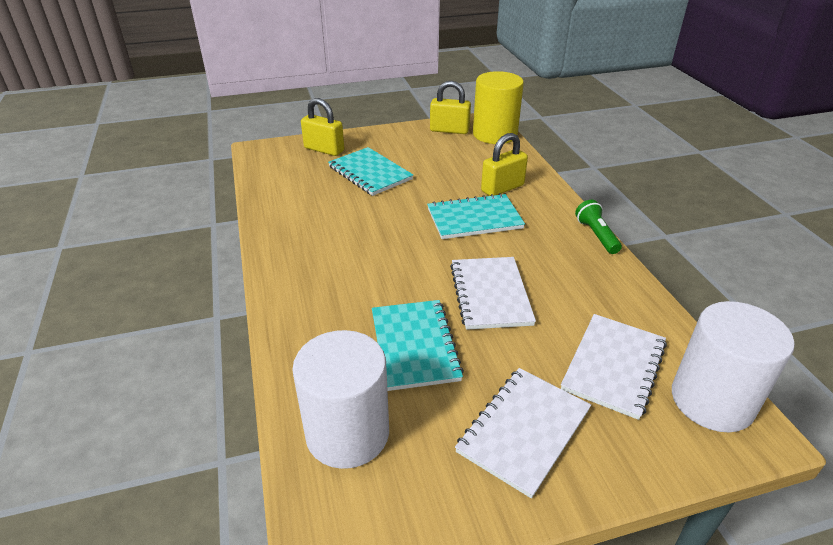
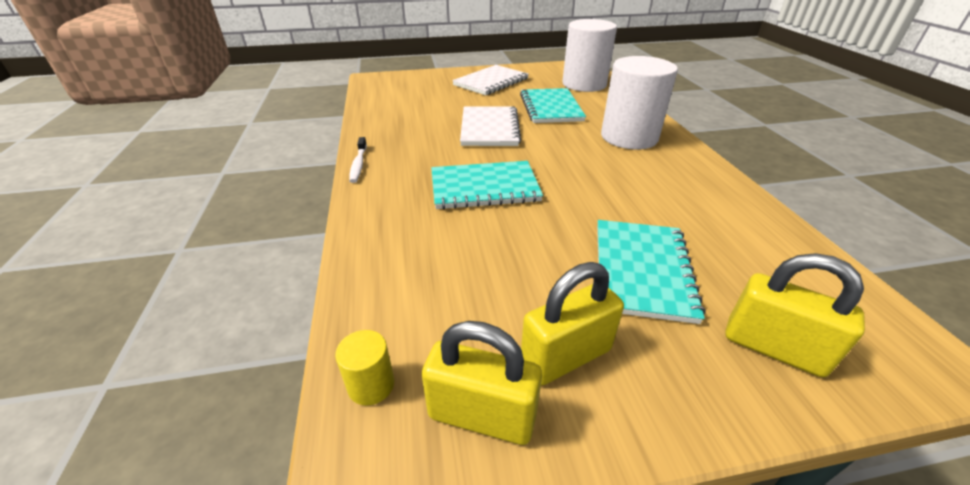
camera: 175 degrees left, 0 degrees up
(370, 173) = (642, 270): turquoise notebook -> turquoise notebook turned 45 degrees clockwise
(495, 134) = (371, 385): yellow cylinder -> yellow cylinder, size x0.41
(502, 188) = (429, 228): yellow padlock -> yellow padlock (566, 356)
(596, 235) = (358, 164): green flashlight -> white toothbrush
(614, 366) = (424, 96): white notebook -> none
(712, 400) = (381, 86): white cylinder -> white cylinder (629, 137)

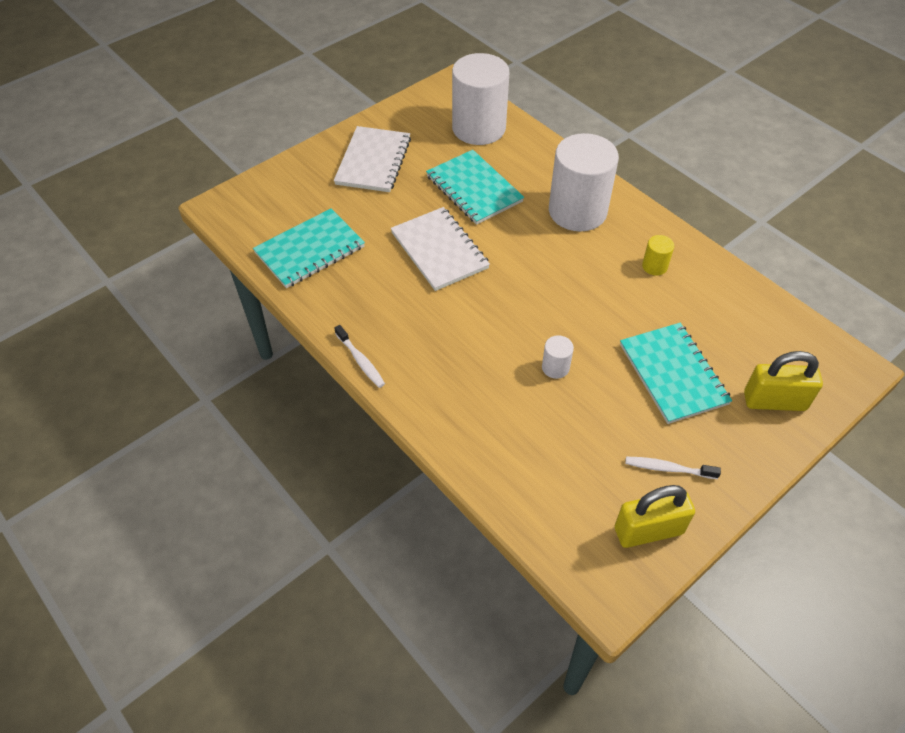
camera: 30 degrees left, 15 degrees up
(371, 385) = (572, 548): yellow cylinder -> yellow cylinder (654, 266)
(484, 187) = (501, 339): turquoise notebook -> turquoise notebook (310, 250)
(515, 221) = (555, 367): none -> white cylinder
(566, 356) = (668, 468): yellow padlock -> white toothbrush

